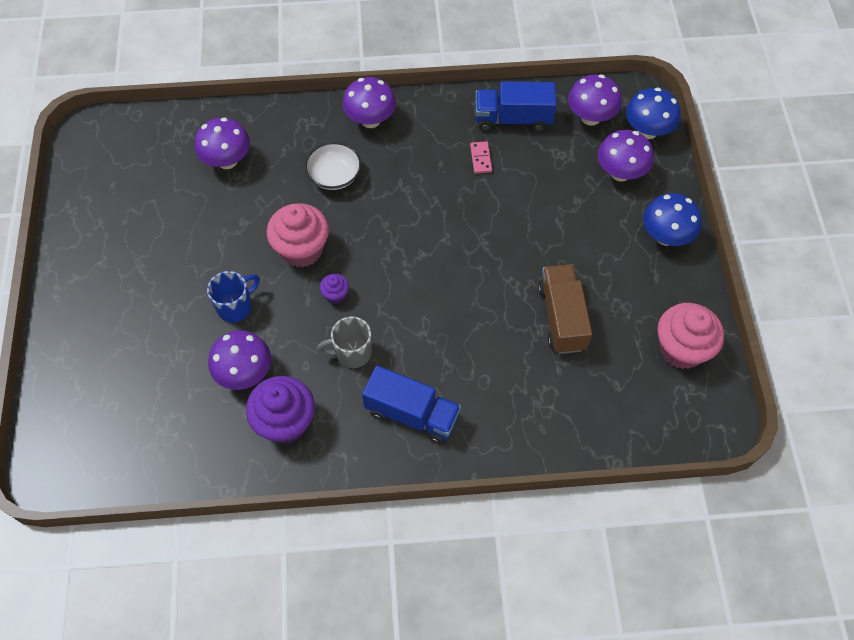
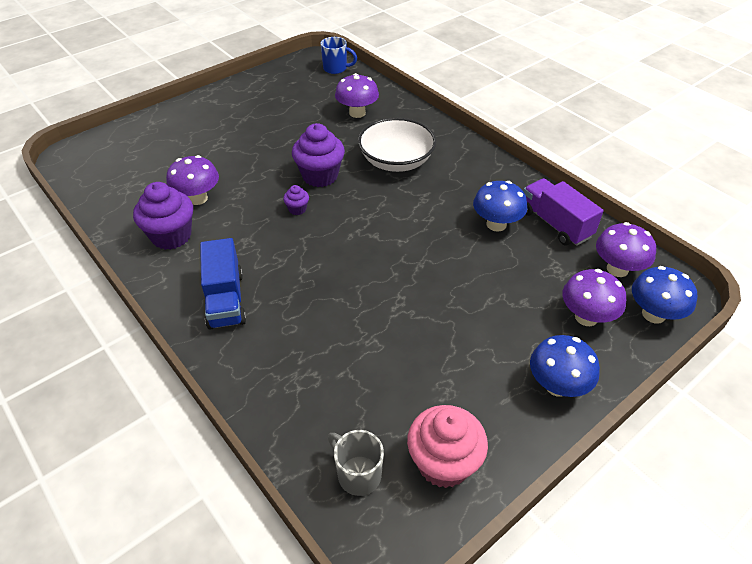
camera: 55 degrees right, 15 degrees down
(236, 306) = (247, 170): blue mug -> blue mug (336, 69)
(302, 250) = (320, 176): pink cupcake -> purple cupcake
(334, 176) = (396, 161): white bowl -> white bowl, size x1.58
(352, 353) = (255, 241): grey mug -> grey mug (358, 474)
(370, 120) = (462, 154): purple mushroom -> none
(480, 158) = (496, 224): pink domino -> blue mushroom
(513, 119) = (555, 224): blue truck -> purple truck
(561, 317) = (395, 350): brown truck -> none

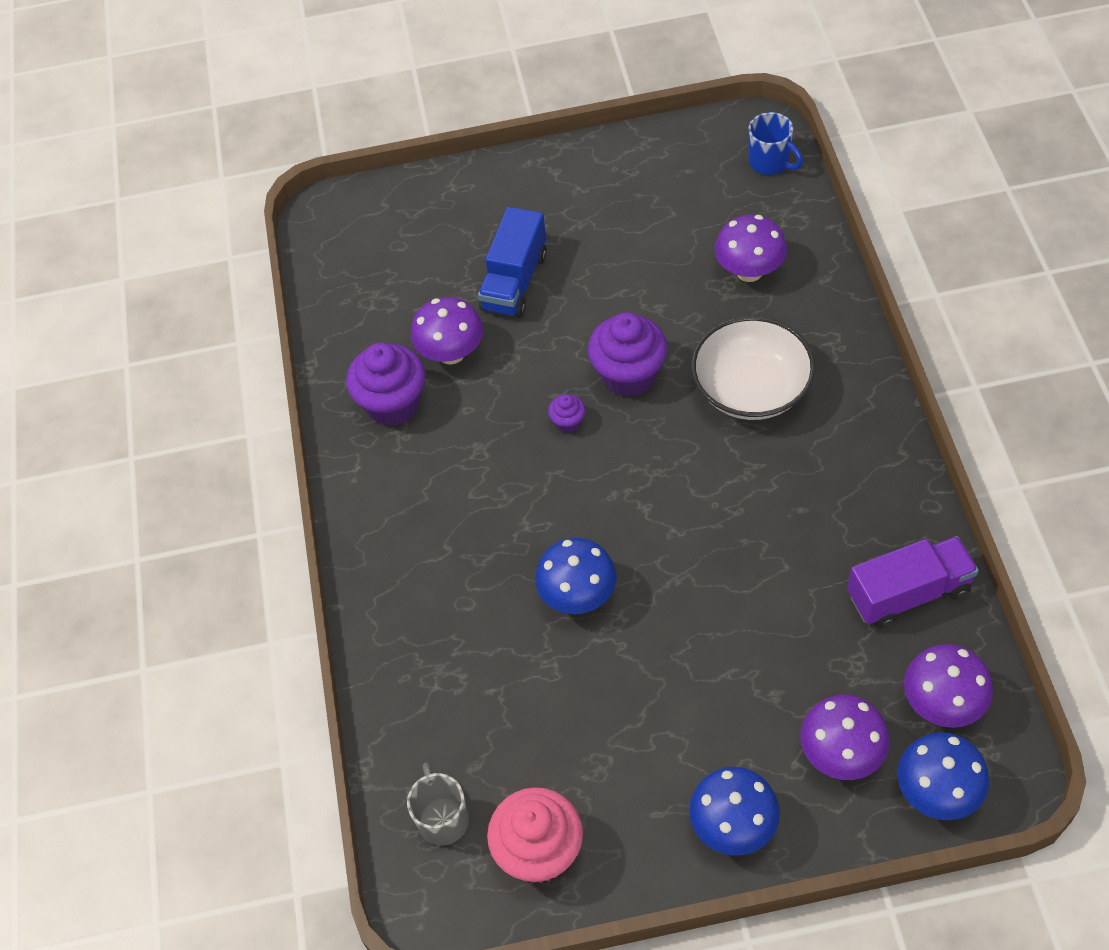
camera: 35 degrees right, 10 degrees up
(225, 299) = (413, 529): blue truck -> blue truck (514, 281)
(496, 224) = (822, 559): blue mushroom -> blue mushroom (578, 596)
(555, 224) = (908, 593): purple truck -> purple truck turned 75 degrees clockwise

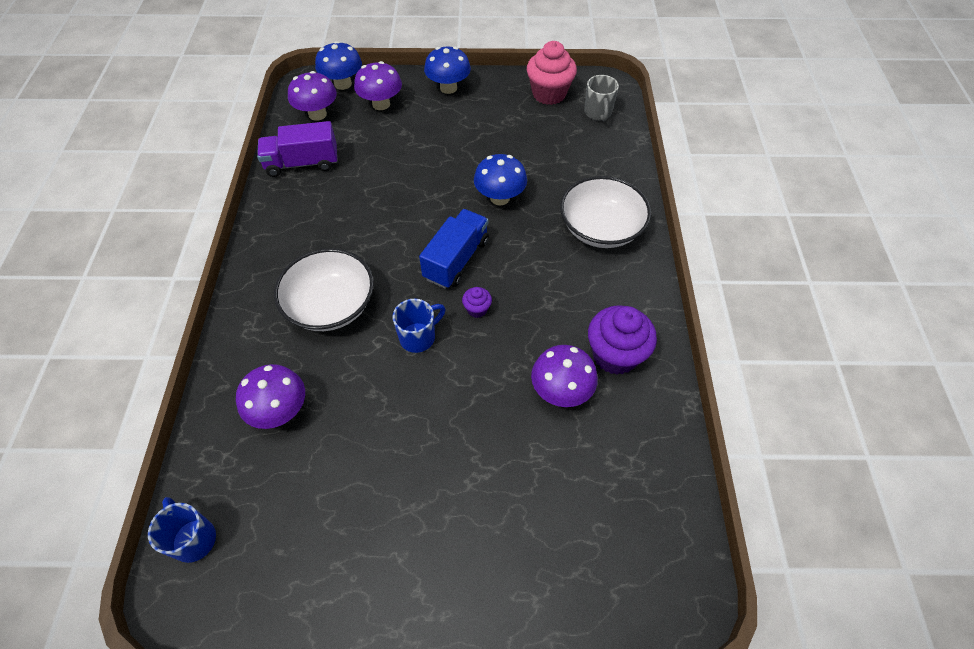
camera: 175 degrees left, 0 degrees up
(421, 574) = (600, 228): none -> white bowl
(514, 281) = (491, 453): blue truck -> blue truck (456, 260)
(628, 375) = (418, 337): purple cupcake -> blue mug

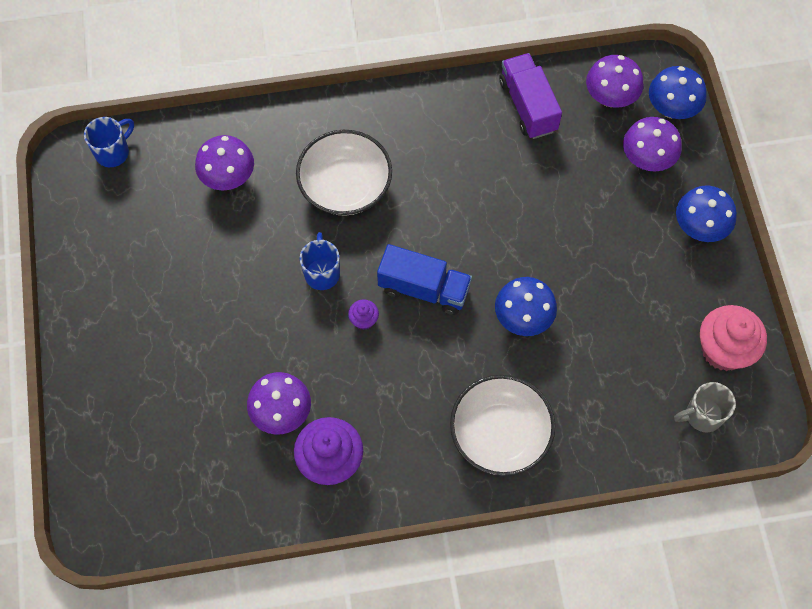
camera: 80 degrees right, 10 degrees up
(418, 337) = (322, 273): blue mug -> blue mug turned 135 degrees counterclockwise

